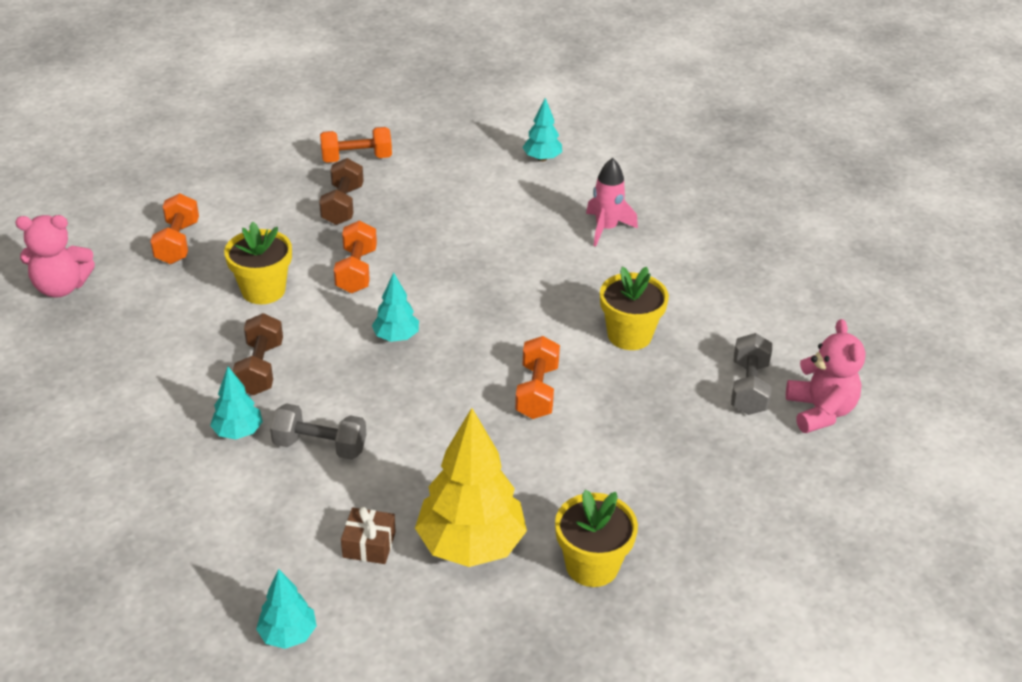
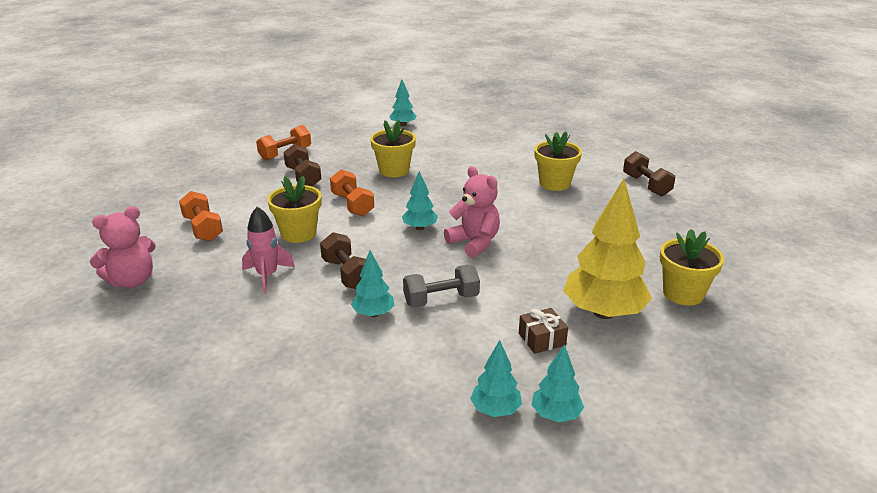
camera: 30 degrees left, 10 degrees down
(239, 599) = (495, 410): none -> turquoise tree
(454, 235) = (394, 170): none -> yellow flower pot
(537, 391) = (539, 225): orange dumbbell -> none
(606, 228) = (479, 143): pink rocket -> pink rocket (267, 276)
(748, 388) = (646, 185): grey dumbbell -> brown dumbbell
(820, 411) = (693, 183): pink teddy bear -> pink teddy bear (474, 243)

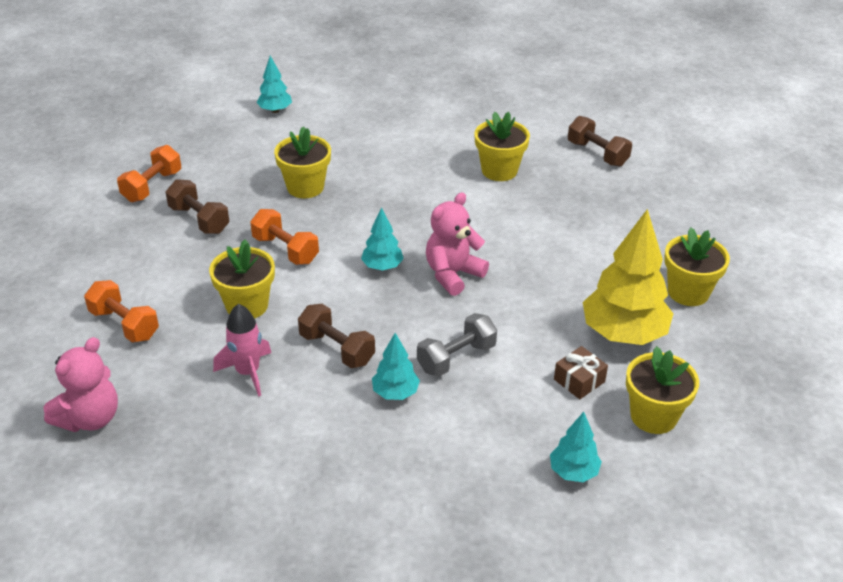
camera: 20 degrees left, 10 degrees up
(474, 243) = (453, 274): pink teddy bear -> pink teddy bear turned 75 degrees counterclockwise
(556, 415) = (630, 461): turquoise tree -> none
(599, 383) = (653, 416): none -> yellow flower pot

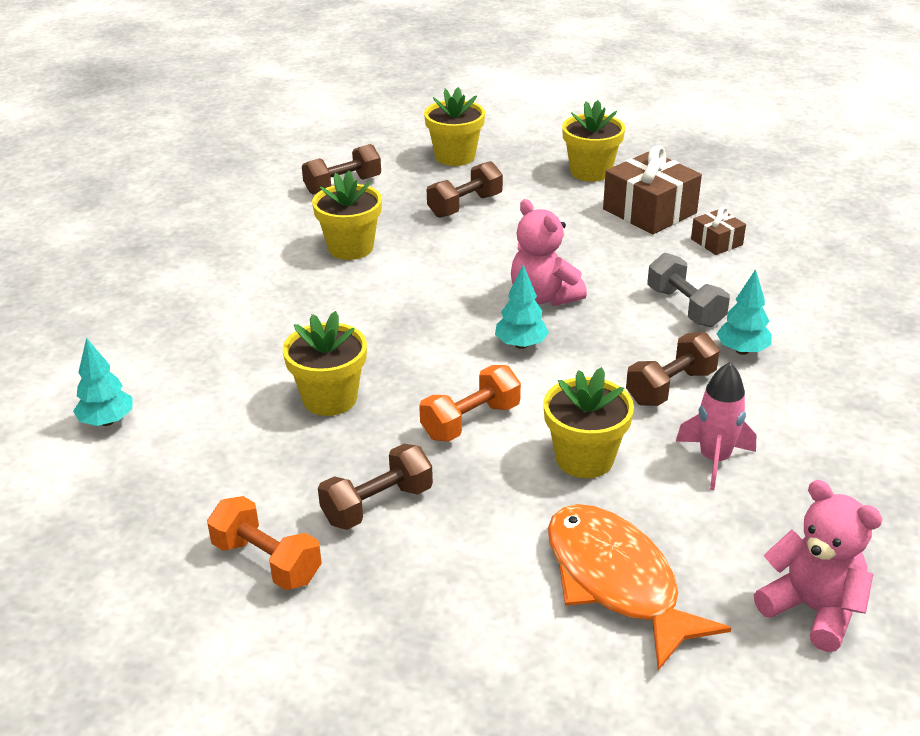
camera: 80 degrees left, 5 degrees down
(124, 324) = (616, 581): orange dumbbell -> orange fish
(573, 472) = (838, 259): turquoise tree -> none
(588, 220) = (465, 206): none -> brown dumbbell
(623, 334) = (649, 211): yellow tree -> brown gift
(653, 416) = (761, 212): yellow flower pot -> yellow flower pot (455, 156)

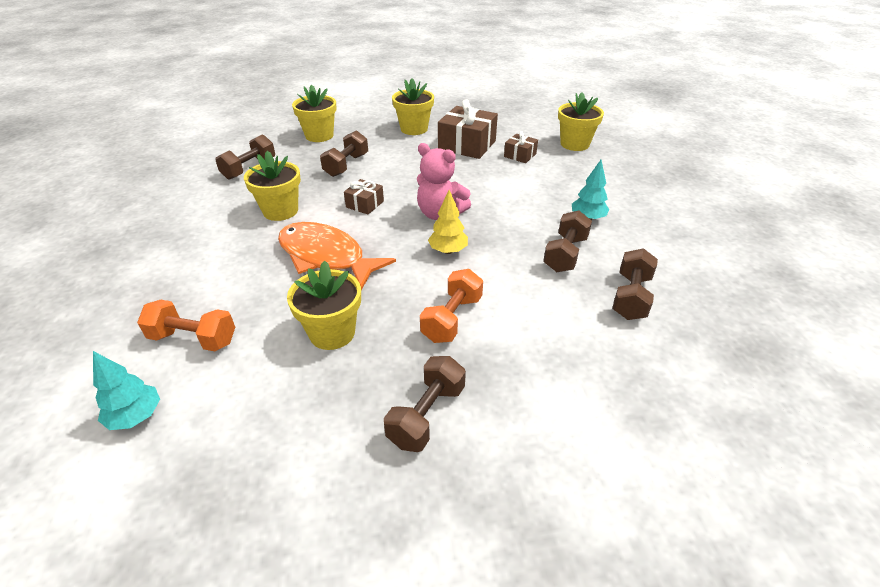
camera: 25 degrees left, 5 degrees up
(267, 561) = (364, 509): orange dumbbell -> orange dumbbell (193, 339)
(456, 262) = (365, 204): none -> brown gift
(521, 345) = (448, 251): turquoise tree -> yellow tree
(584, 458) = (550, 323): yellow flower pot -> yellow flower pot (574, 144)
(616, 581) = (645, 416): orange fish -> orange fish (326, 257)
(685, 307) = (533, 199): grey dumbbell -> none
(714, 459) = (630, 297): pink rocket -> brown dumbbell
(812, 609) = (778, 389): pink teddy bear -> none

